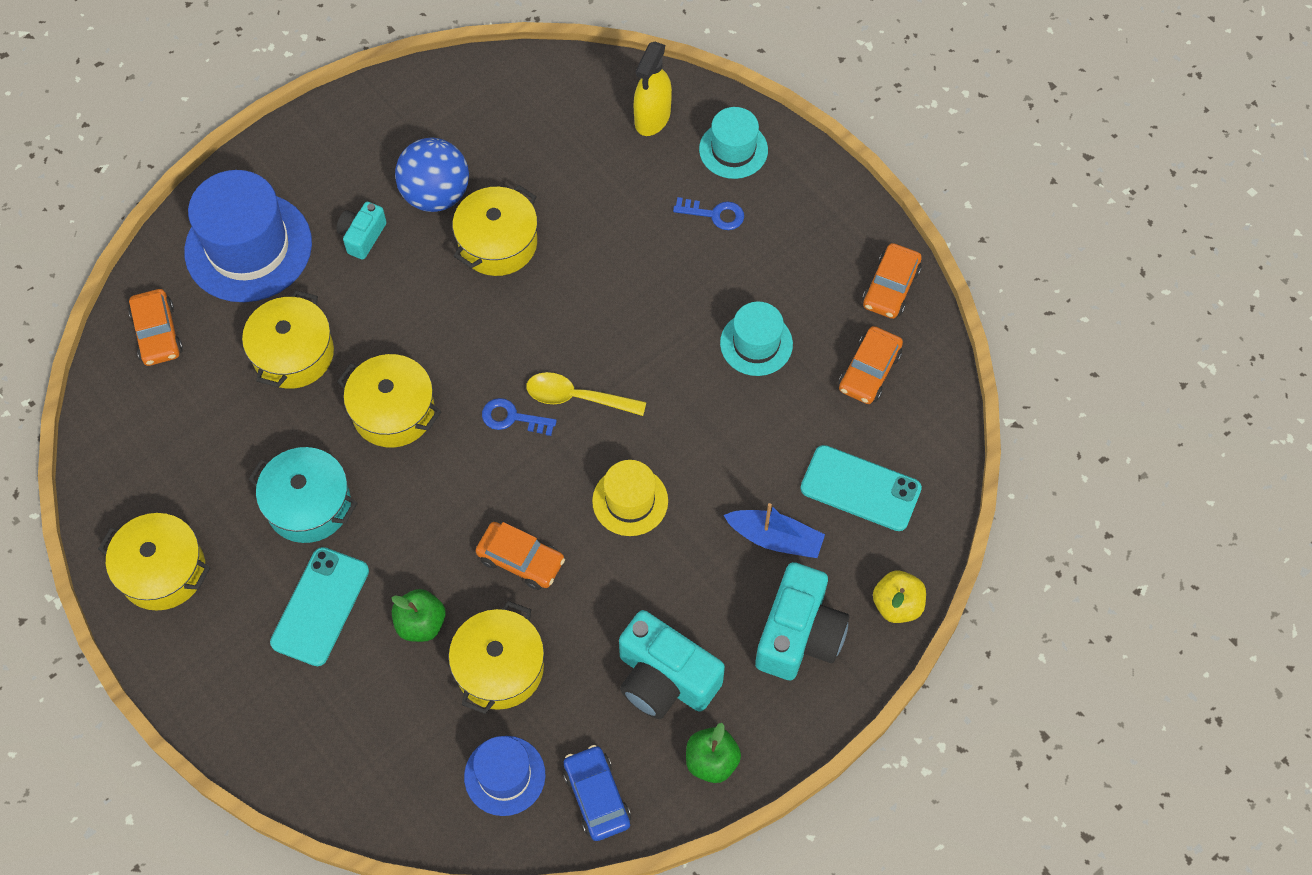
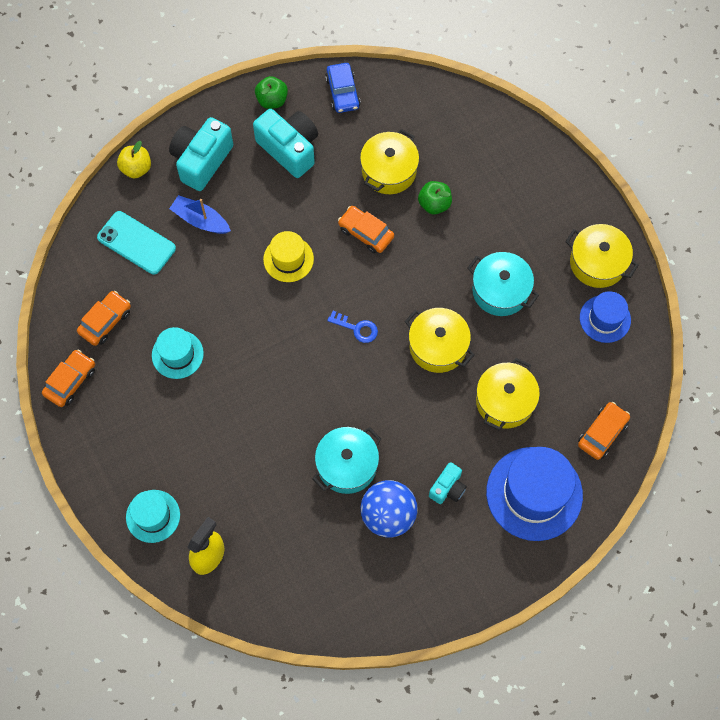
camera: 170 degrees left, 5 degrees up
(158, 333) = (602, 433): orange car -> orange car turned 45 degrees clockwise
(320, 606) = (497, 224): turquoise phone -> none
(498, 243) = (347, 465): yellow pot -> turquoise pot
(504, 775) = (394, 111): blue hat -> blue hat (605, 319)
(577, 397) = (310, 335): yellow spoon -> none
(714, 214) = (181, 462): blue key -> none

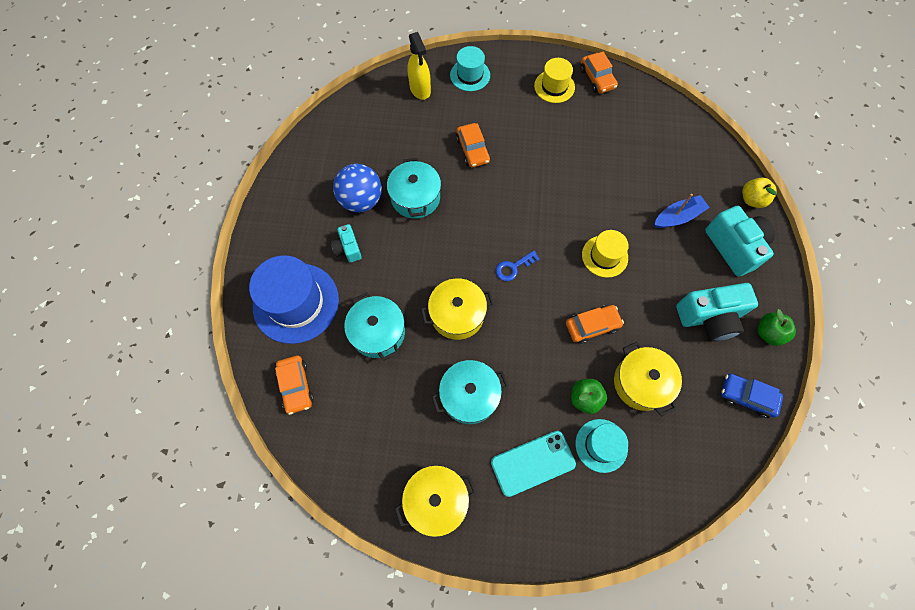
camera: 125 degrees right, 0 degrees up
(105, 321) = (629, 118): orange car -> orange car (473, 150)
(111, 418) = (554, 86): none -> yellow hat
(136, 243) = (683, 166): turquoise phone -> turquoise phone (533, 463)
(177, 354) = (574, 145): turquoise hat -> turquoise hat (601, 445)
(505, 401) = (378, 332): yellow pot -> turquoise pot
(605, 319) = (383, 465): blue hat -> none

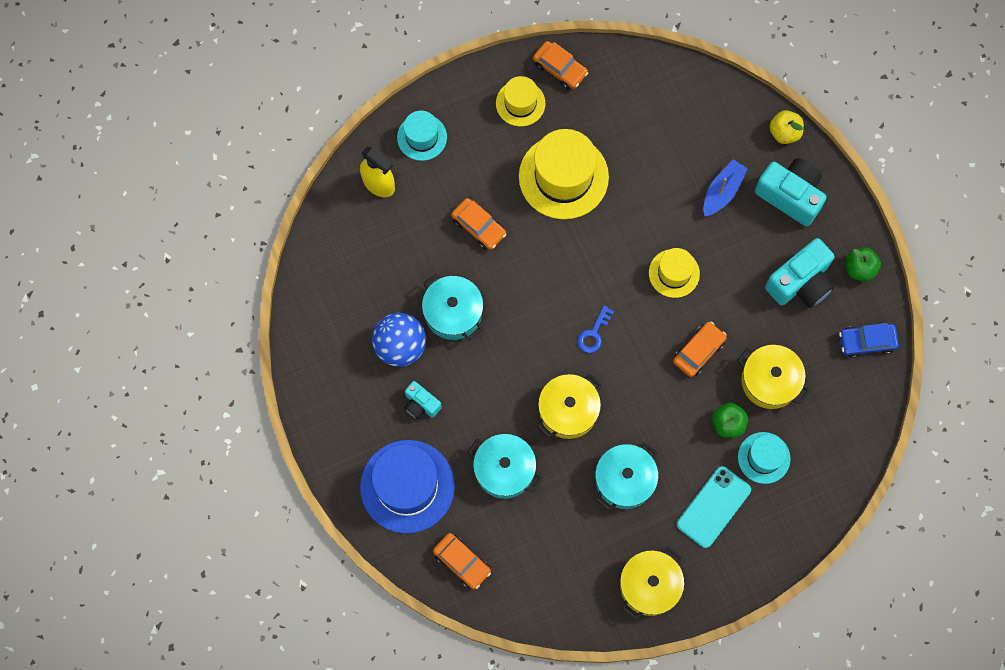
camera: 30 degrees left, 5 degrees up
(557, 147) = (563, 177): none -> yellow hat

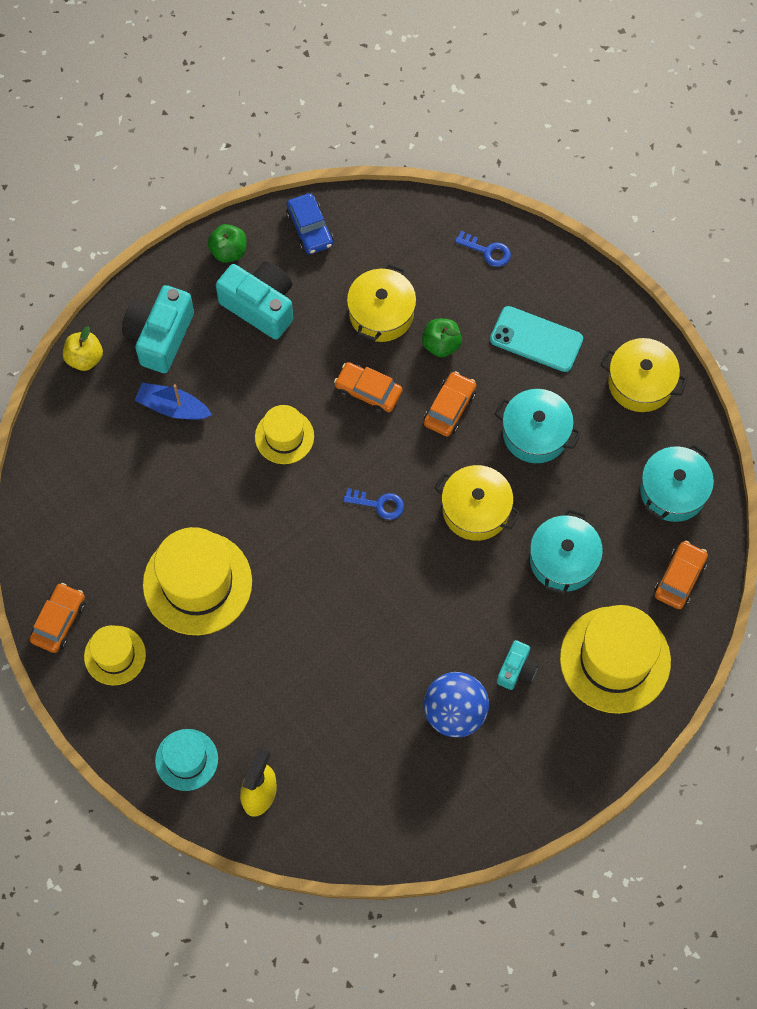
camera: 105 degrees left, 5 degrees down
(407, 486) = (615, 659): blue hat -> yellow hat
(453, 313) = (397, 663): turquoise pot -> turquoise pot (673, 491)
(479, 227) = (284, 662): orange car -> orange car (449, 408)
(764, 458) = (467, 302): turquoise hat -> none
(810, 489) = (487, 251): none -> blue key

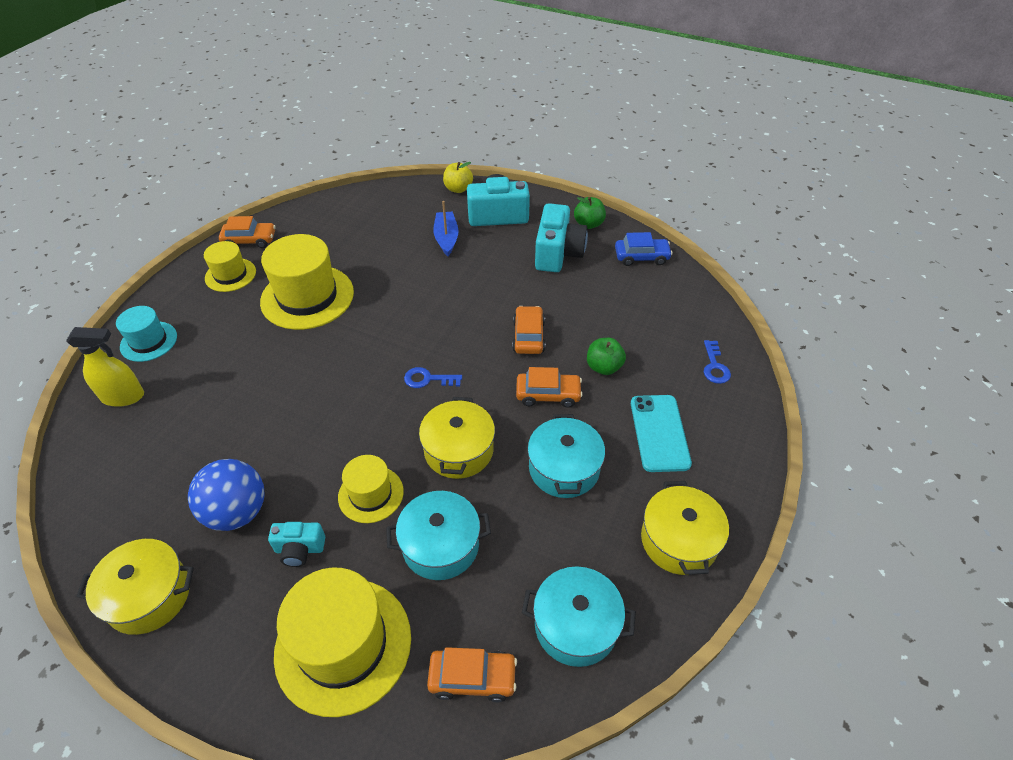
camera: 65 degrees right, 20 degrees down
(284, 436) = (457, 302): yellow hat -> yellow hat (371, 494)
(310, 228) = (641, 257): blue car -> blue car turned 135 degrees counterclockwise
(378, 504) = (428, 379): blue key -> blue key turned 105 degrees clockwise
(381, 313) = (603, 320): yellow pot -> yellow pot (149, 596)

